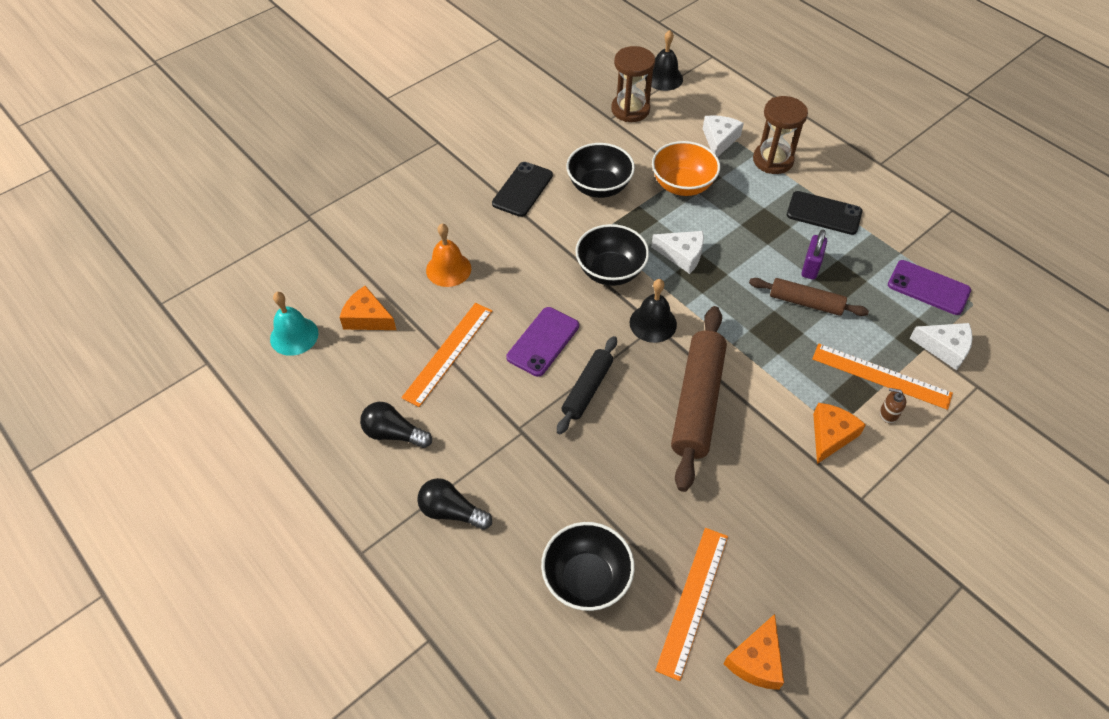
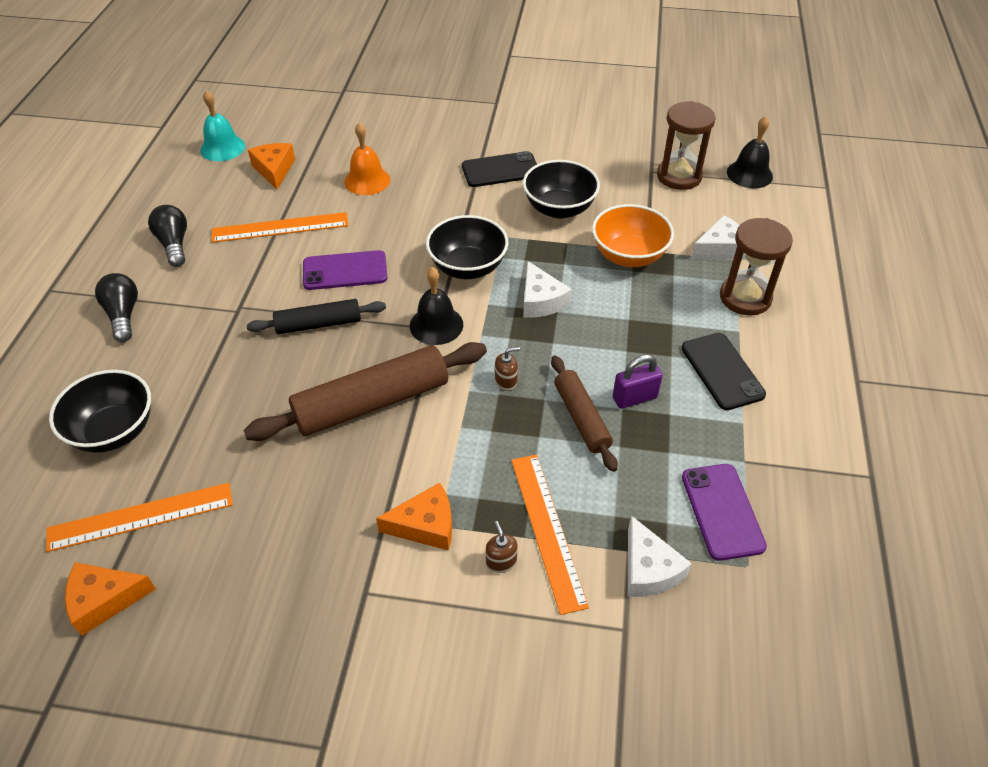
camera: 50 degrees right, 5 degrees down
(741, 319) = (506, 381): none -> brown soap dispenser

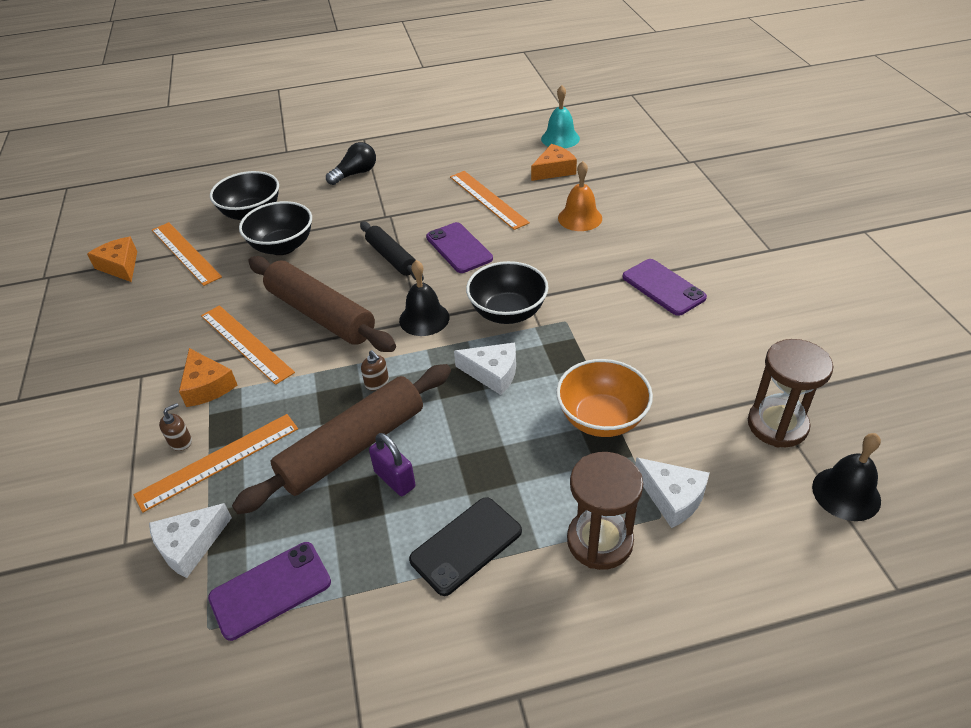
camera: 70 degrees right, 5 degrees down
(174, 244) = (437, 163): black light bulb -> none
(375, 478) = (246, 343): none -> orange ruler
(500, 170) = (663, 287): black phone -> purple phone
(541, 300) = (492, 373): white cheese -> white cheese turned 120 degrees counterclockwise
(559, 208) = (637, 345): black bowl -> black bowl (282, 246)
(581, 418) = (353, 447): brown rolling pin -> brown rolling pin, size x1.70

